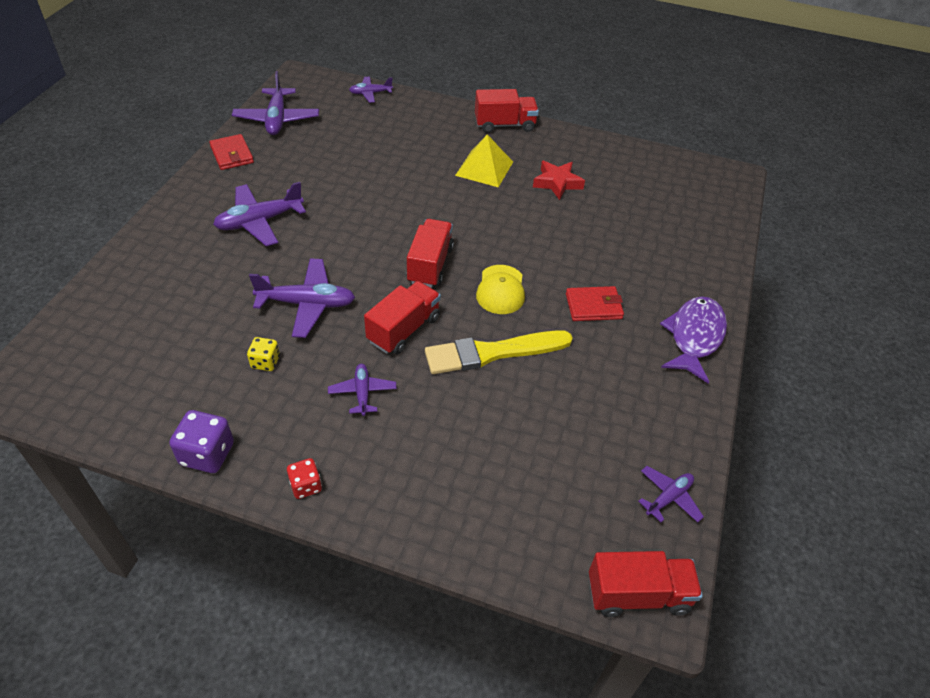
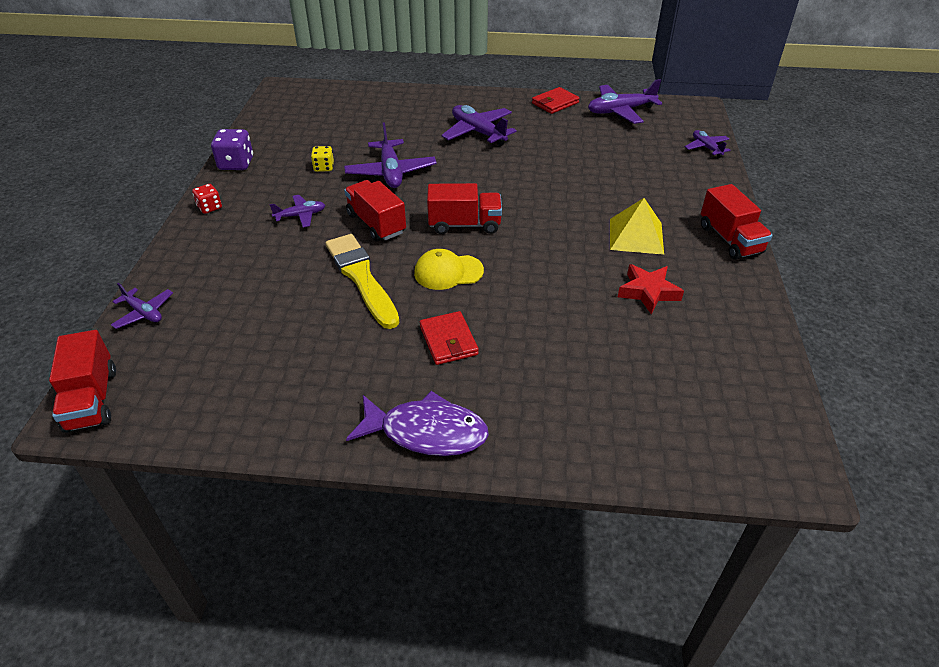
camera: 80 degrees right, 5 degrees down
(404, 329) = (376, 224): red truck -> red truck turned 150 degrees counterclockwise
(668, 498) = (194, 417): purple plane -> purple plane (144, 313)

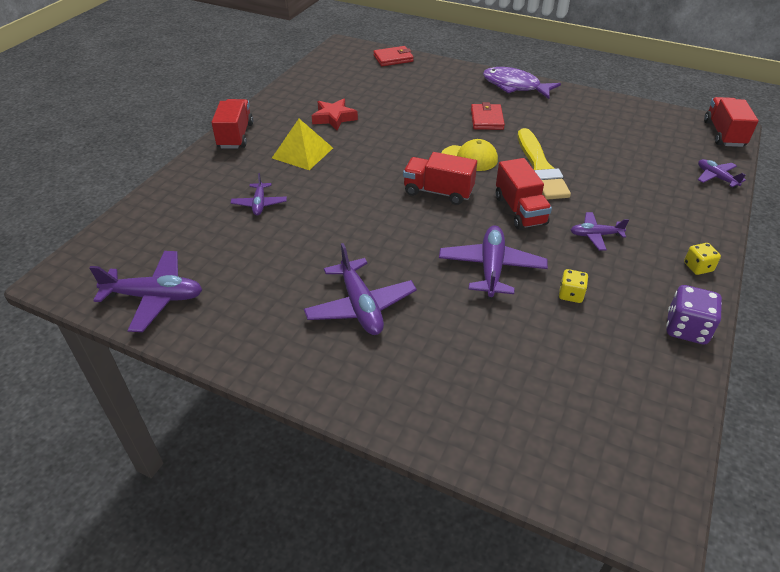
camera: 160 degrees left, 0 degrees up
(210, 207) = (698, 267): red dice -> yellow dice
(555, 103) = (220, 337): red wallet -> red wallet (393, 58)
(706, 148) = (134, 218): purple plane -> purple plane (259, 204)

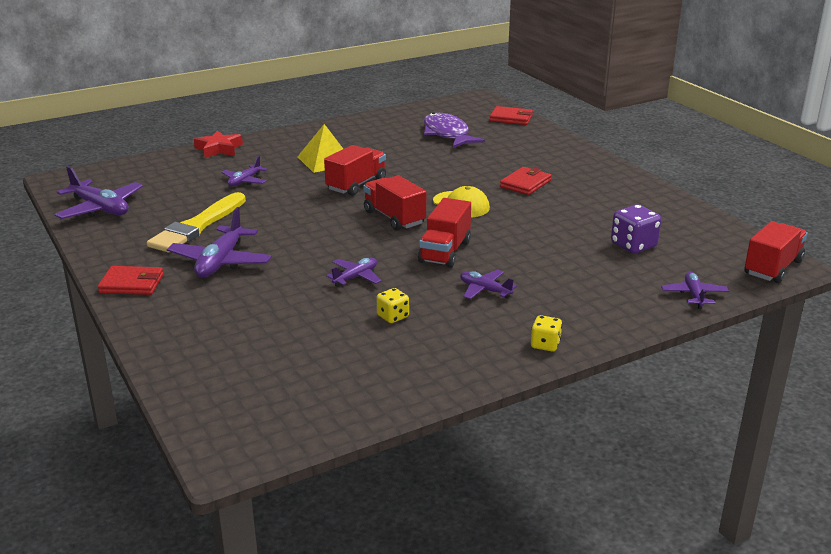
camera: 35 degrees right, 15 degrees down
(235, 136) = (292, 135): red truck -> red truck (356, 184)
(312, 374) = (131, 284): none -> red wallet
(334, 118) = (388, 145): red star -> red star (219, 149)
(491, 268) = (355, 277): purple plane -> purple plane, size x0.58
(514, 86) = (598, 168): purple fish -> purple fish (447, 134)
(540, 168) = (516, 231): yellow brush -> yellow brush (197, 226)
(686, 329) = (456, 375): purple dice -> purple dice (633, 245)

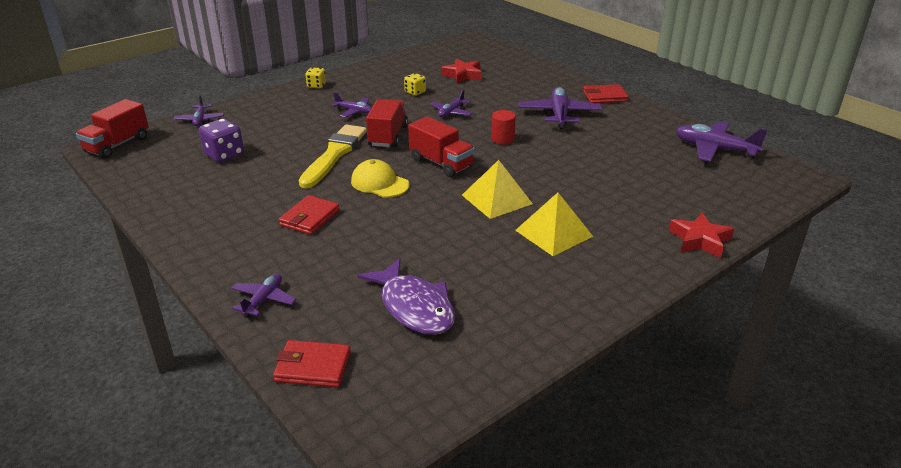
camera: 170 degrees right, 5 degrees up
(197, 226) = (609, 140): yellow brush -> yellow brush (334, 154)
(244, 181) = (618, 192): purple plane -> purple plane (264, 300)
(304, 345) = (463, 75): none -> red star
(313, 237) = (502, 139): none -> red cylinder
(356, 184) = (497, 199): red truck -> yellow pyramid

